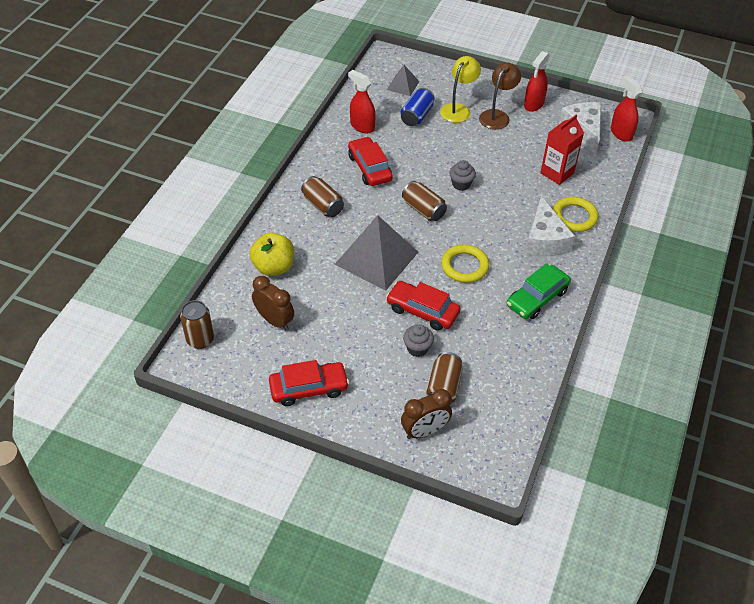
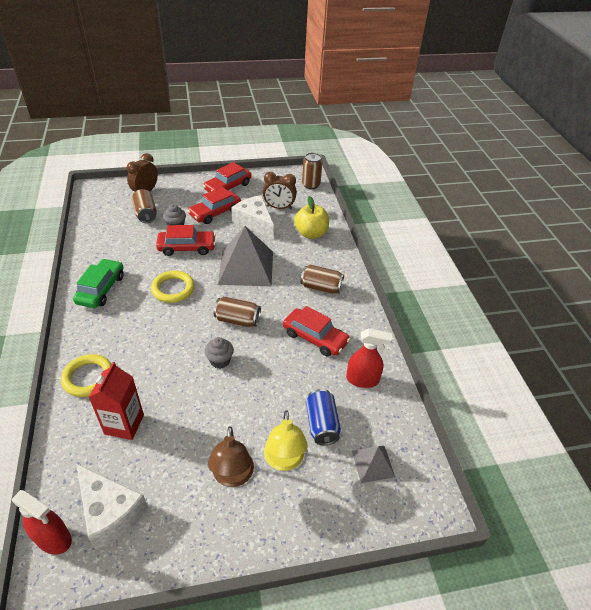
camera: 145 degrees right, 5 degrees down
(357, 349) = (215, 212): none -> red car
(533, 104) = (195, 527): red spray bottle -> none
(545, 240) = (111, 340): white cheese -> white cheese (254, 223)

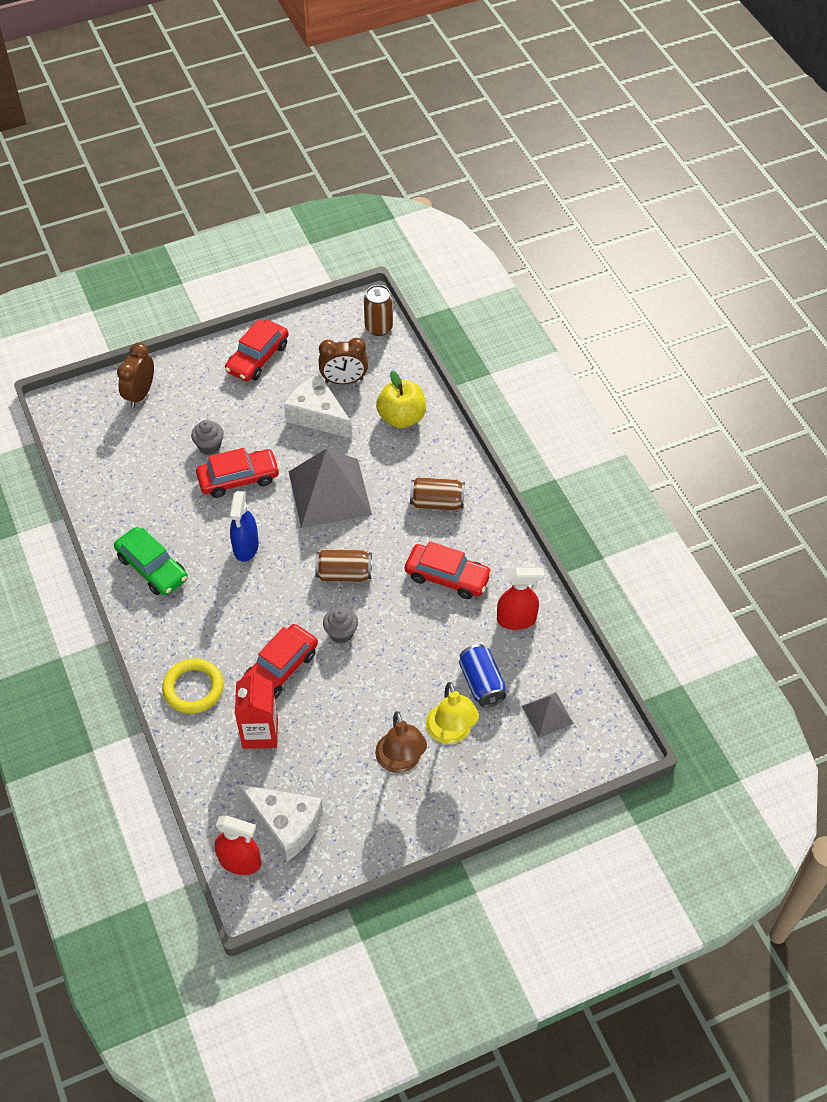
camera: 10 degrees left, 10 degrees up
(101, 289) = (152, 568): green car -> green car turned 135 degrees clockwise
(145, 214) = (157, 434): brown can -> none
(173, 289) = (246, 547): yellow ring -> blue spray bottle
(215, 212) = (256, 409): red car -> red car (280, 669)

